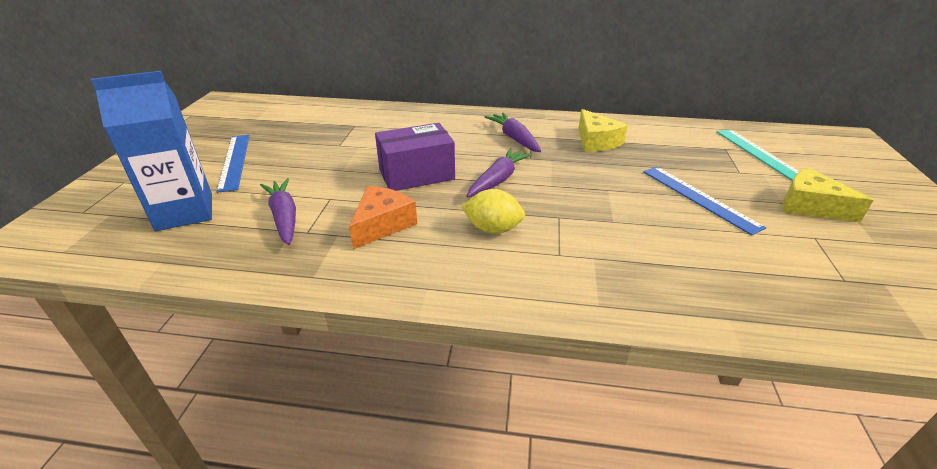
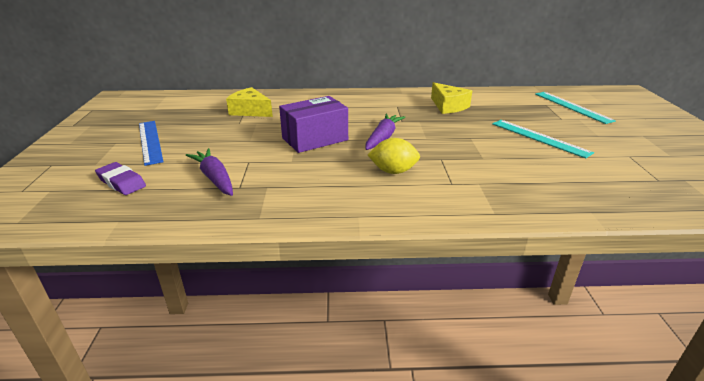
camera: 10 degrees left, 5 degrees down
(185, 212) = (121, 182): blue carton -> purple eraser
(382, 224) = (302, 176): orange cheese -> none
(514, 138) = (383, 108): purple carrot -> none
(699, 198) = (539, 138): blue ruler -> turquoise ruler
(810, 206) = (618, 136): yellow cheese -> yellow cheese (250, 111)

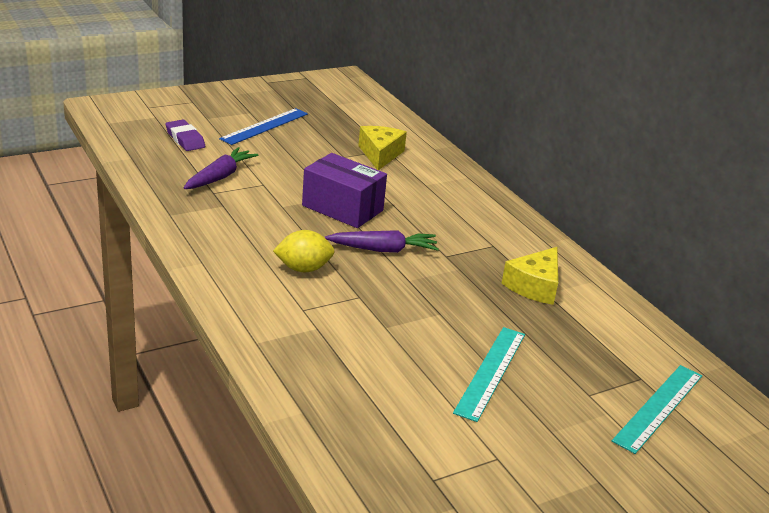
camera: 60 degrees right, 0 degrees up
(121, 182) = (185, 139): purple eraser -> purple eraser turned 45 degrees counterclockwise
(393, 171) = (303, 268): yellow lemon -> yellow lemon turned 75 degrees counterclockwise

